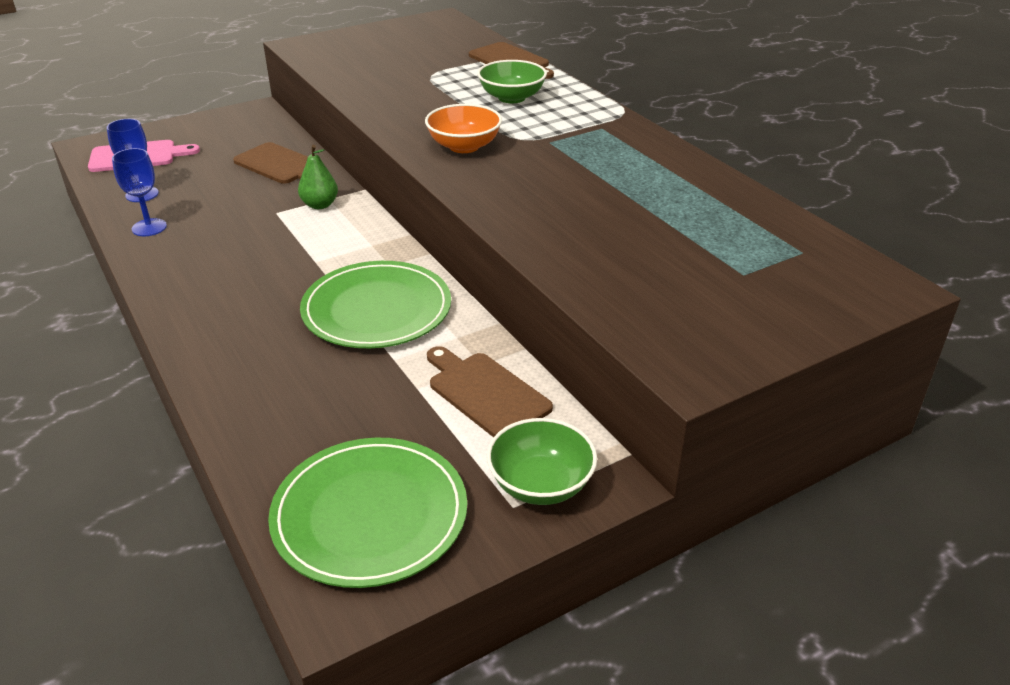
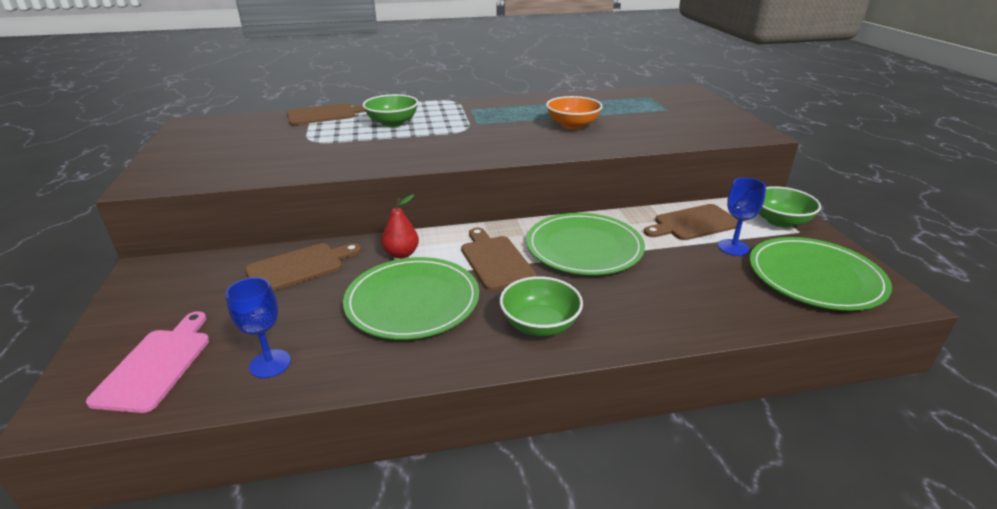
camera: 70 degrees left, 5 degrees down
(149, 227) = (359, 360): blue goblet -> blue goblet (733, 247)
(212, 303) = (540, 324): none -> green bowl
(238, 230) = (412, 301): none -> green plate
(320, 205) = (401, 254): green pear -> red pear
(326, 257) = (495, 260): none -> brown cutting board
(464, 146) = (460, 146): orange bowl -> orange bowl (572, 125)

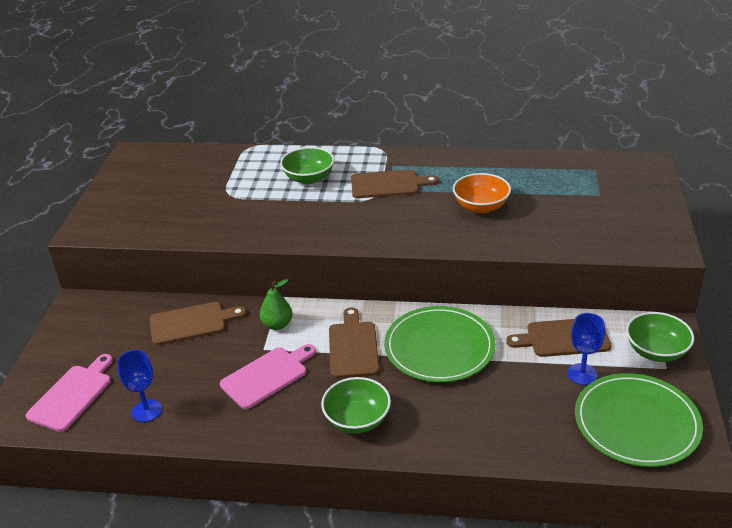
camera: 20 degrees right, 5 degrees up
(325, 114) = (252, 156): brown cutting board -> brown cutting board (388, 184)
(401, 254) = (277, 324): red pear -> green pear
(412, 301) = (267, 376): green plate -> pink cutting board

